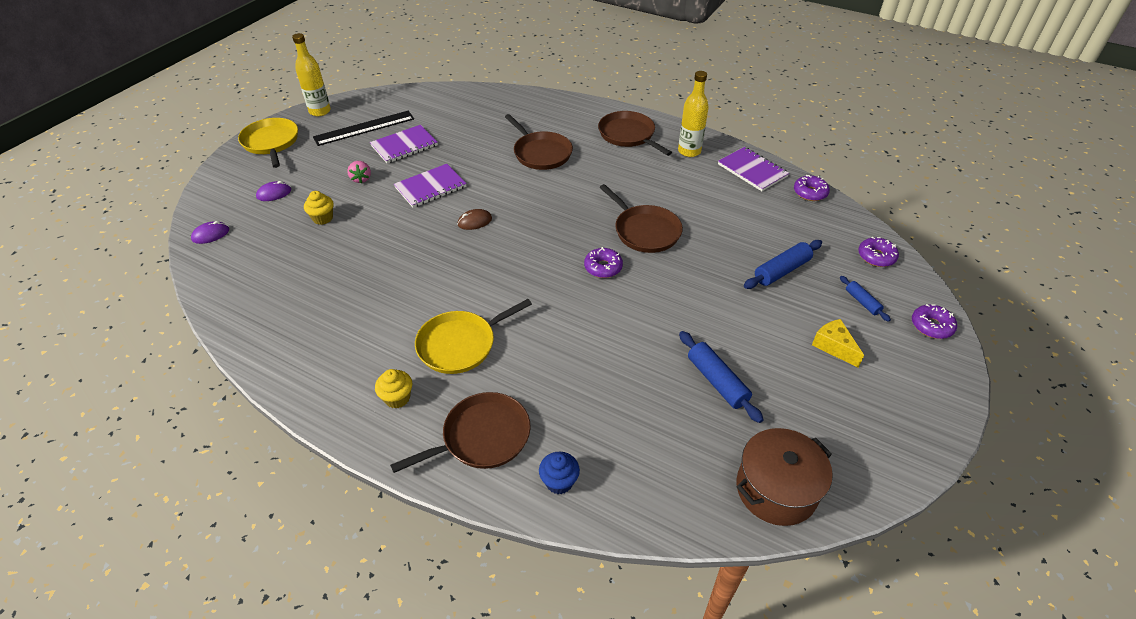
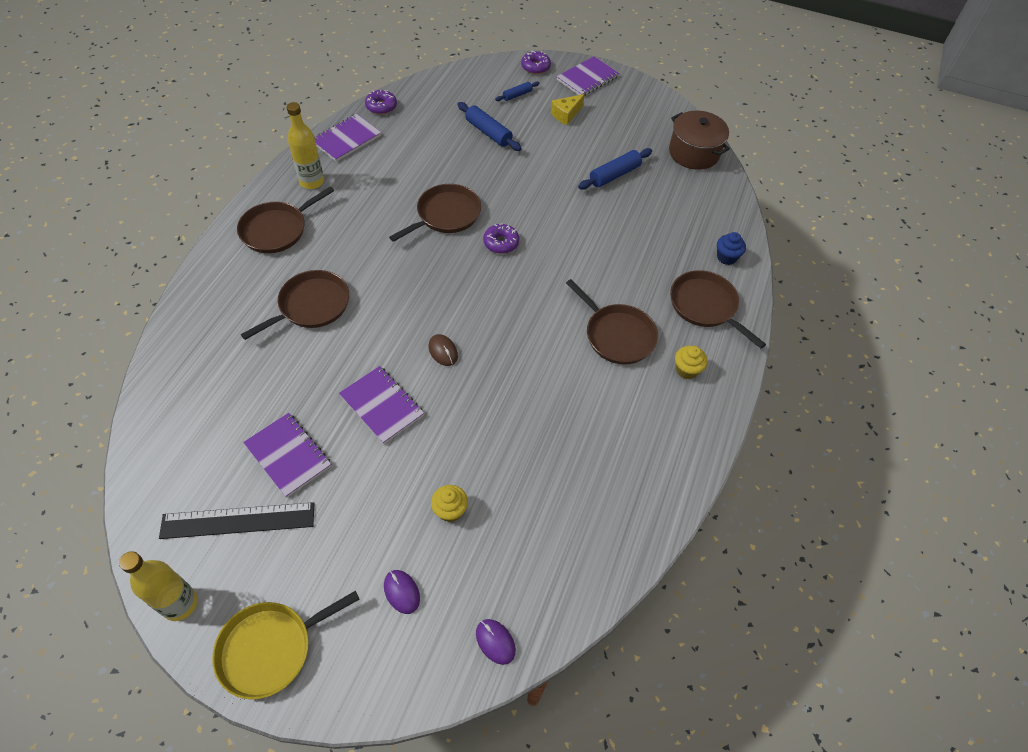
camera: 100 degrees left, 10 degrees up
(361, 179) = (365, 489): pink strawberry -> none
(364, 128) = (238, 520): black ruler -> black ruler turned 60 degrees counterclockwise
(460, 344) = (617, 335): yellow pan -> brown pan
(876, 257) = (464, 81): purple donut -> none
(925, 381) = (587, 78): none -> purple notebook

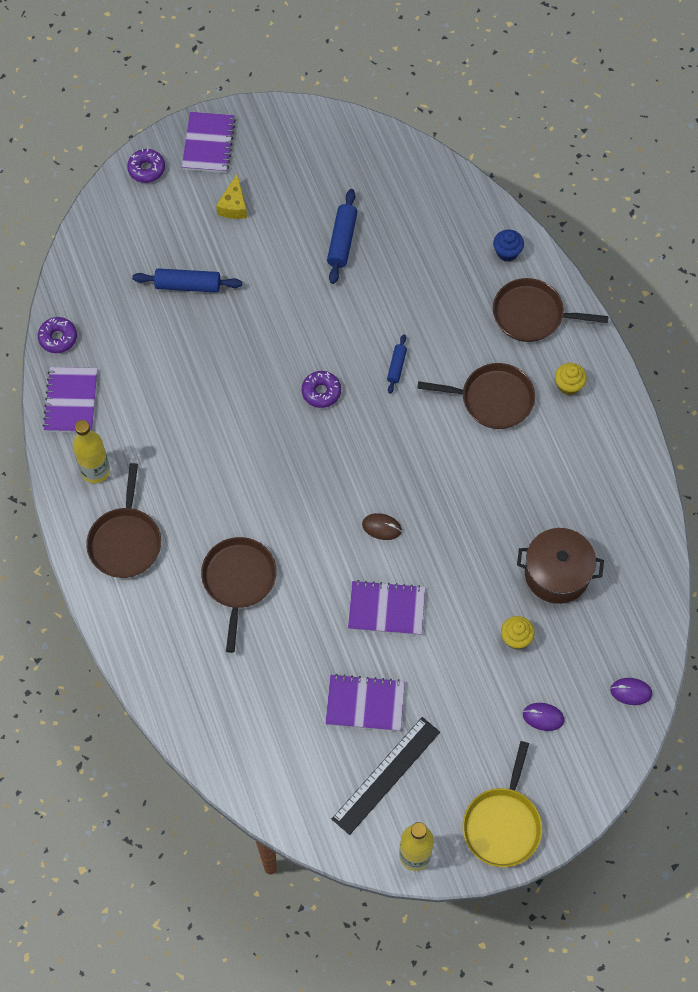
camera: 40 degrees left, 10 degrees up
(445, 215) = (247, 404): brown pan -> none
(517, 95) = (166, 219): blue rolling pin -> blue rolling pin (396, 366)
(694, 153) = (384, 158): brown pot -> brown pot (557, 573)

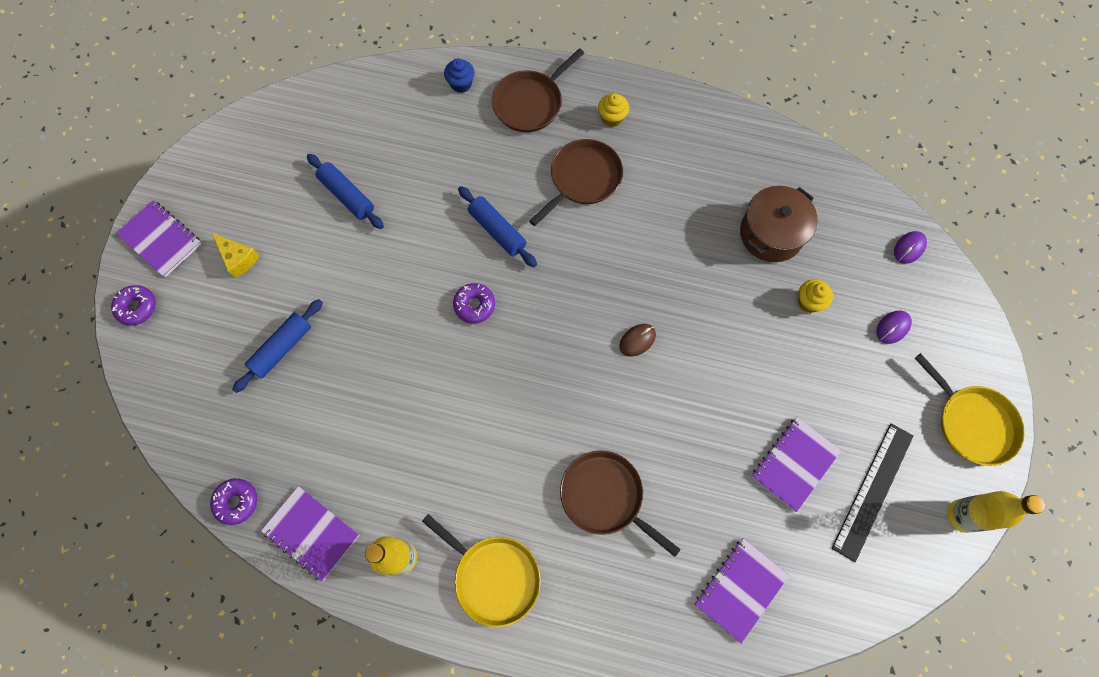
camera: 55 degrees left, 5 degrees up
(125, 541) = (493, 577): brown pan -> yellow pan
(386, 609) = (716, 387): purple notebook -> purple notebook (740, 589)
(386, 775) = (872, 490): black ruler -> black ruler turned 45 degrees clockwise
(396, 366) = (497, 230): blue rolling pin -> blue rolling pin, size x1.68

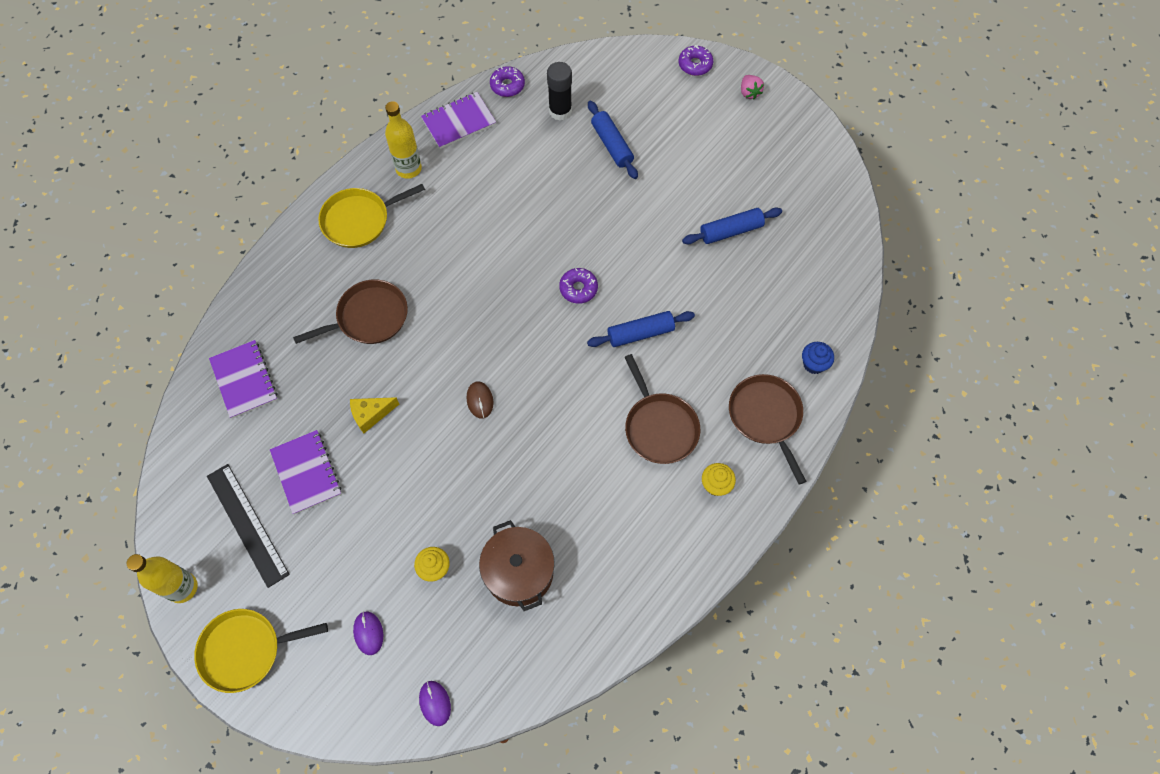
camera: 115 degrees right, 5 degrees down
(161, 239) = (749, 93): purple notebook -> pink strawberry
(238, 258) = (706, 138): yellow cheese -> yellow cheese (371, 415)
(254, 423) = (560, 111): none -> black glue stick

